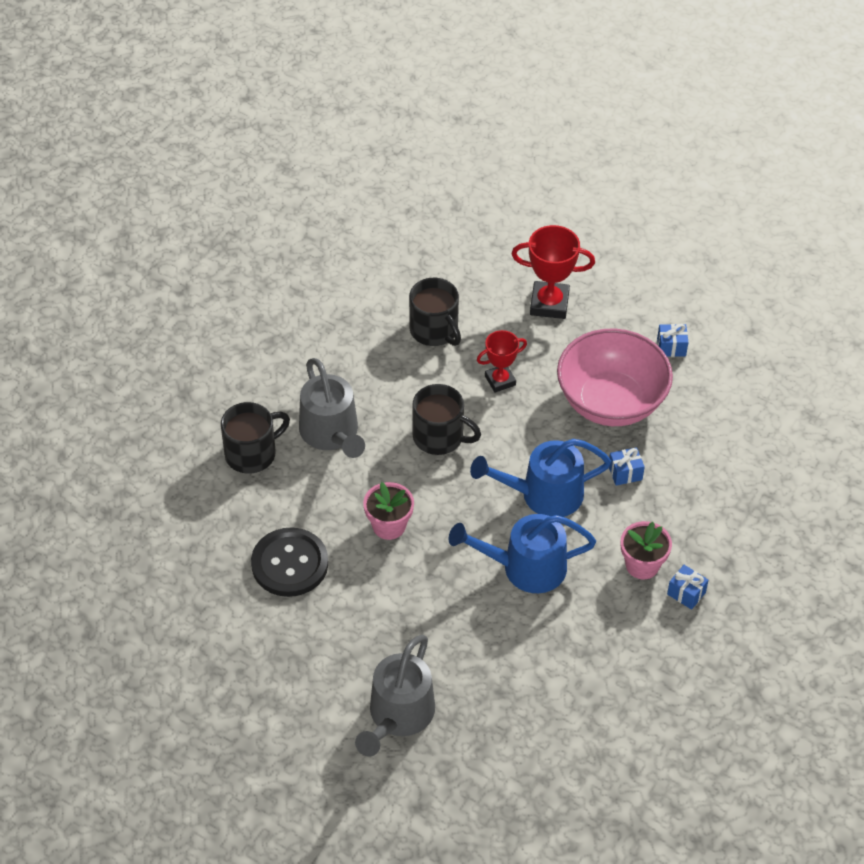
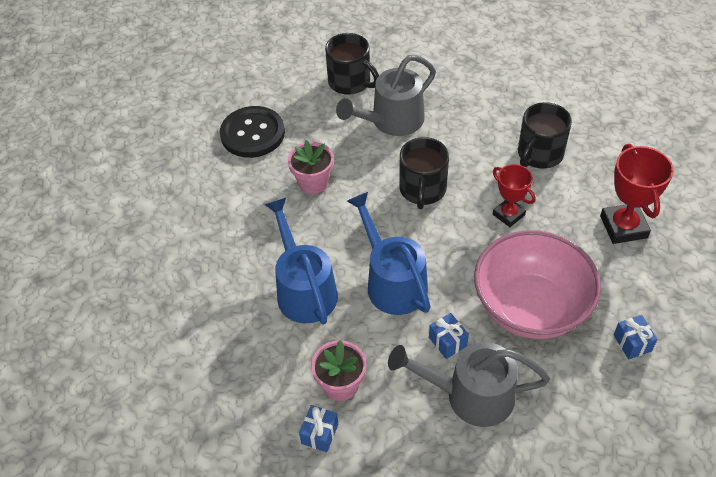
camera: 75 degrees right, 0 degrees up
(398, 716) = (123, 241): grey watering can -> grey watering can (470, 395)

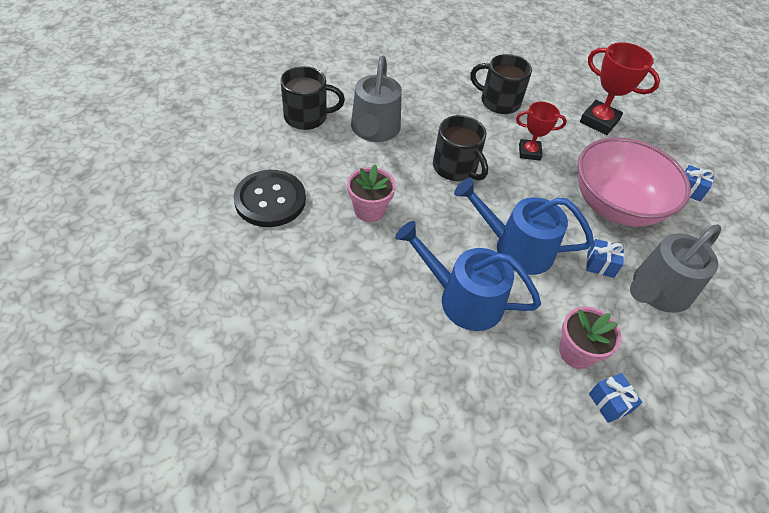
camera: 50 degrees left, 0 degrees up
(539, 154) = (499, 102): black mug -> black mug turned 120 degrees clockwise

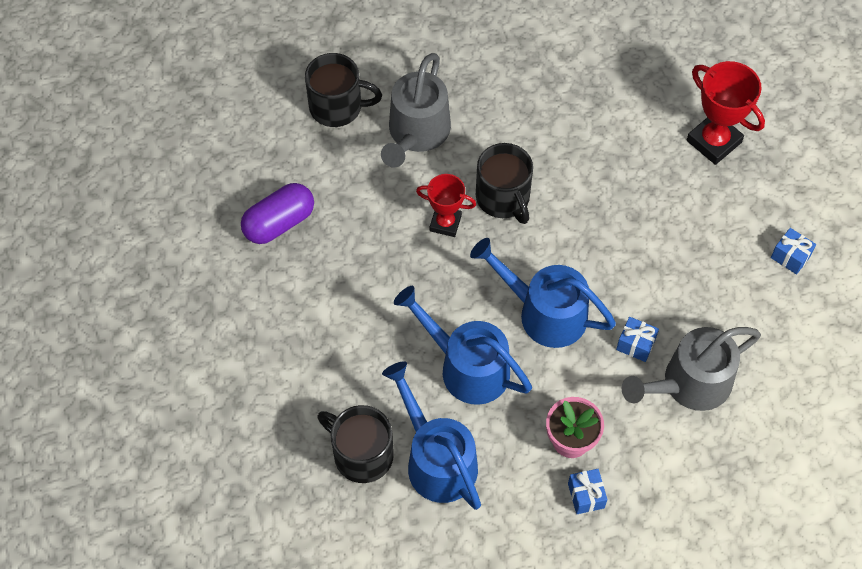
camera: 15 degrees right, 10 degrees up
(270, 200) = (279, 223): black button -> purple capsule
(369, 210) = (388, 247): pink flower pot -> none
(457, 387) = (436, 459): none -> blue watering can
(499, 102) = (588, 99): black mug -> black mug (361, 454)
(529, 152) = (603, 183): red trophy -> red trophy (445, 223)
(615, 206) = (685, 270): pink bowl -> none

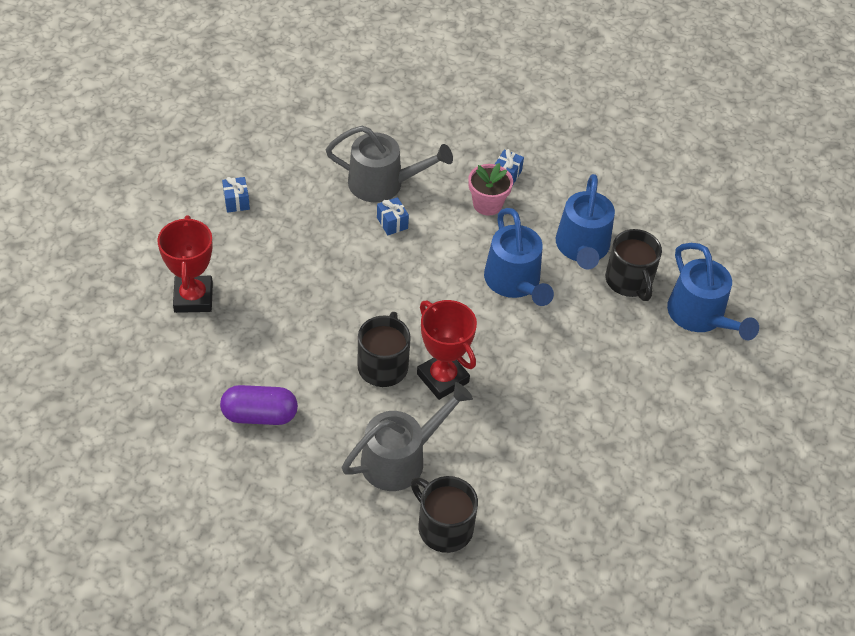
camera: 145 degrees left, 10 degrees down
(279, 223) = (569, 465): purple capsule -> purple capsule (259, 415)
(445, 223) = (442, 378): red trophy -> red trophy, size x1.55
(543, 312) = (431, 278): blue watering can -> blue watering can (700, 317)

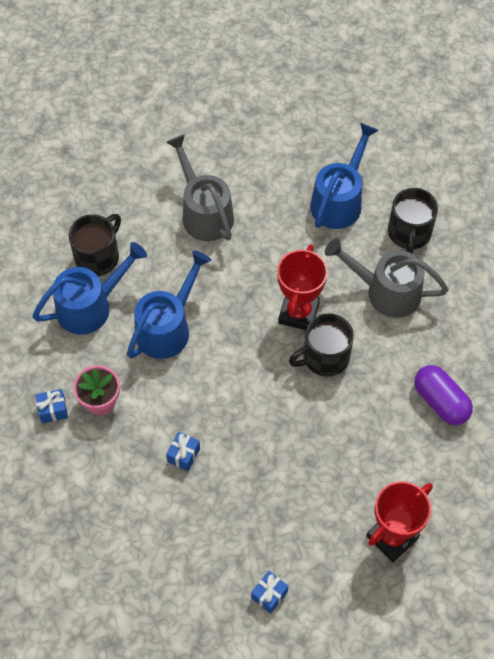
camera: 125 degrees left, 10 degrees up
(384, 184) = (145, 495): grey watering can -> grey watering can (204, 212)
(700, 317) = (94, 195): blue watering can -> blue watering can (339, 200)

